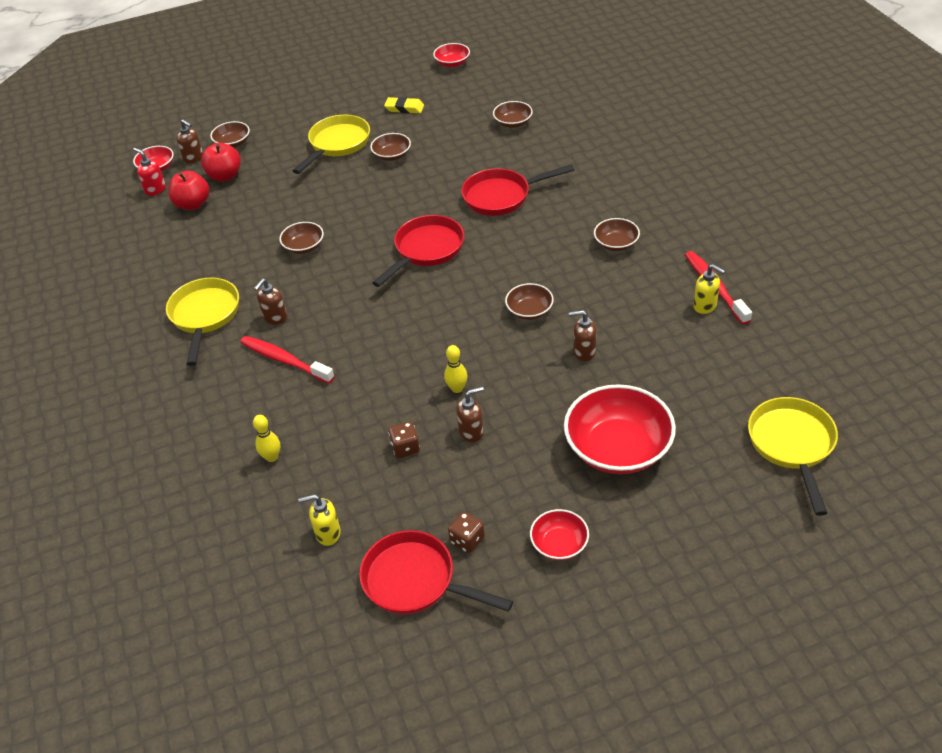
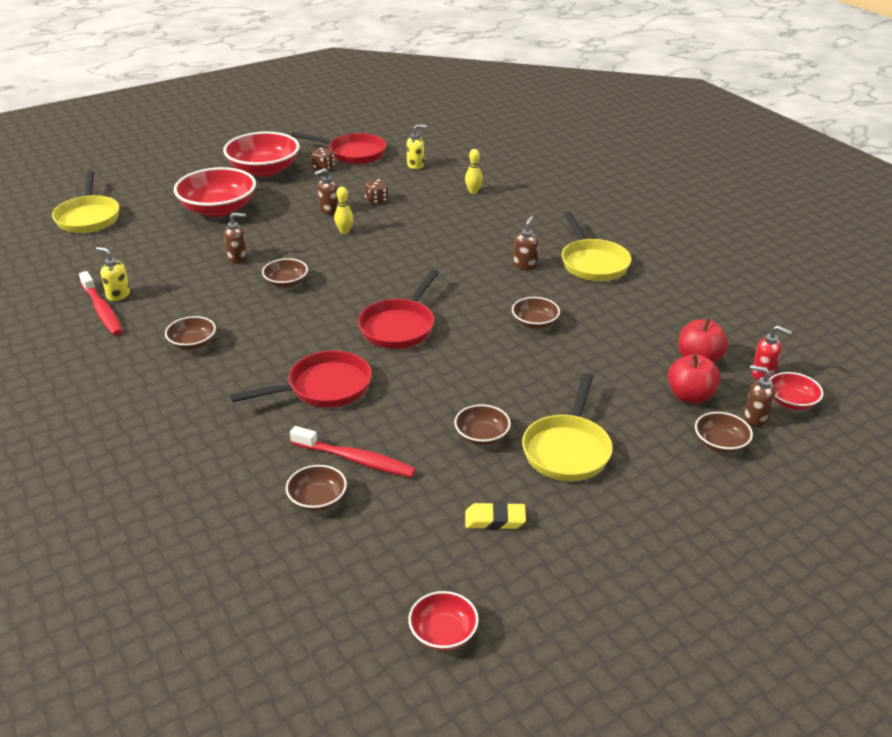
camera: 165 degrees right, 10 degrees down
(284, 360) = (497, 239): red toothbrush -> red toothbrush (355, 459)
(559, 544) = (264, 170): red bowl -> red bowl, size x1.99

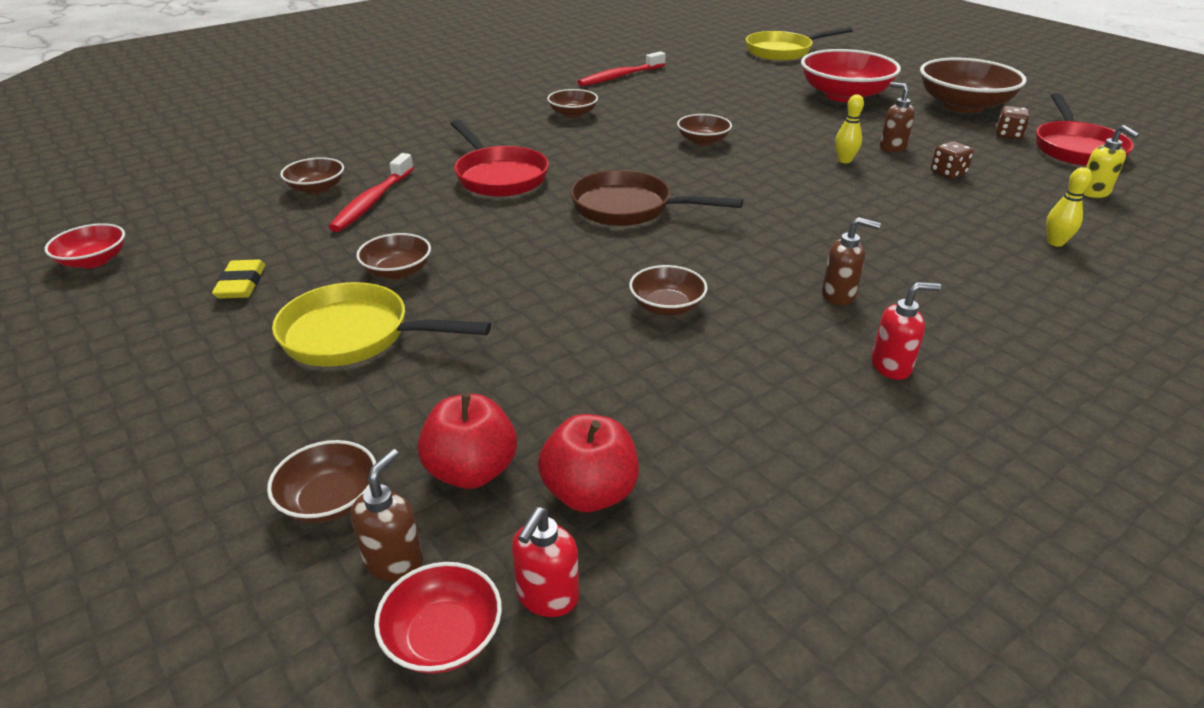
camera: 85 degrees right, 0 degrees up
(118, 295) = (648, 78): yellow soap dispenser -> none
(237, 258) = (743, 114): brown soap dispenser -> none
(264, 170) = (963, 105): red bowl -> brown bowl
(399, 326) = (629, 208): red pan -> brown pan
(592, 263) = (891, 366): yellow pan -> red soap dispenser

